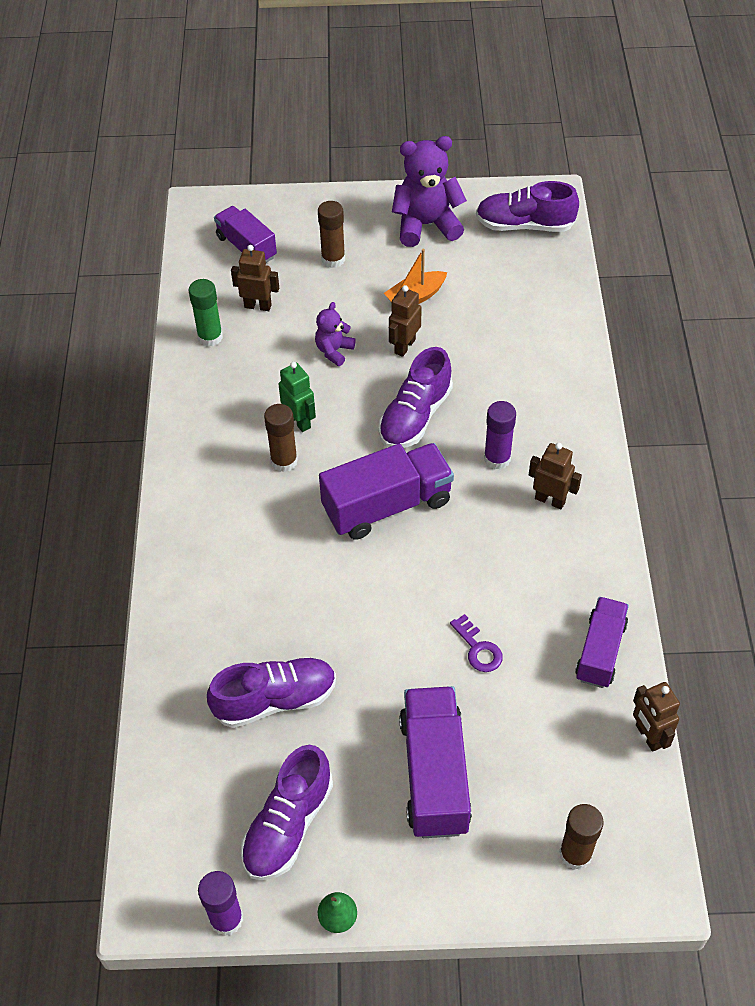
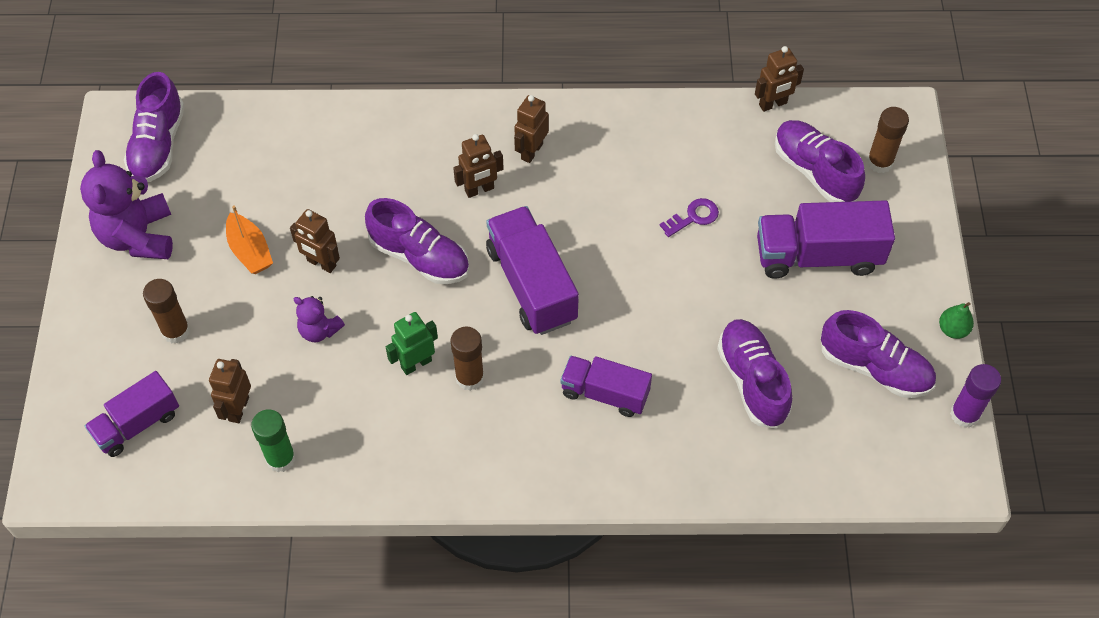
camera: 90 degrees left, 5 degrees up
(497, 458) = (479, 190): purple glue stick -> brown robot
(553, 777) = (814, 171): none -> purple shoe
(600, 651) = (694, 128): purple truck -> purple truck (605, 393)

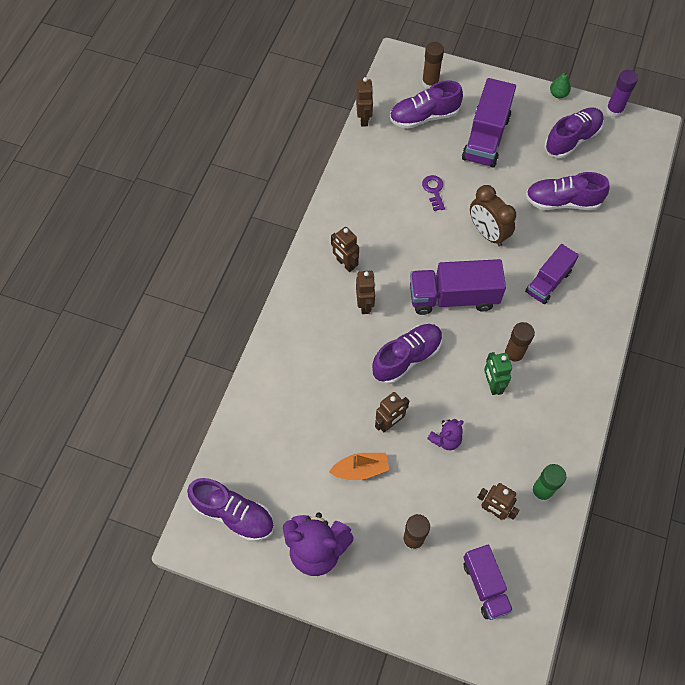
camera: 70 degrees left, 5 degrees up
(652, 299) = (487, 233): none -> brown clock

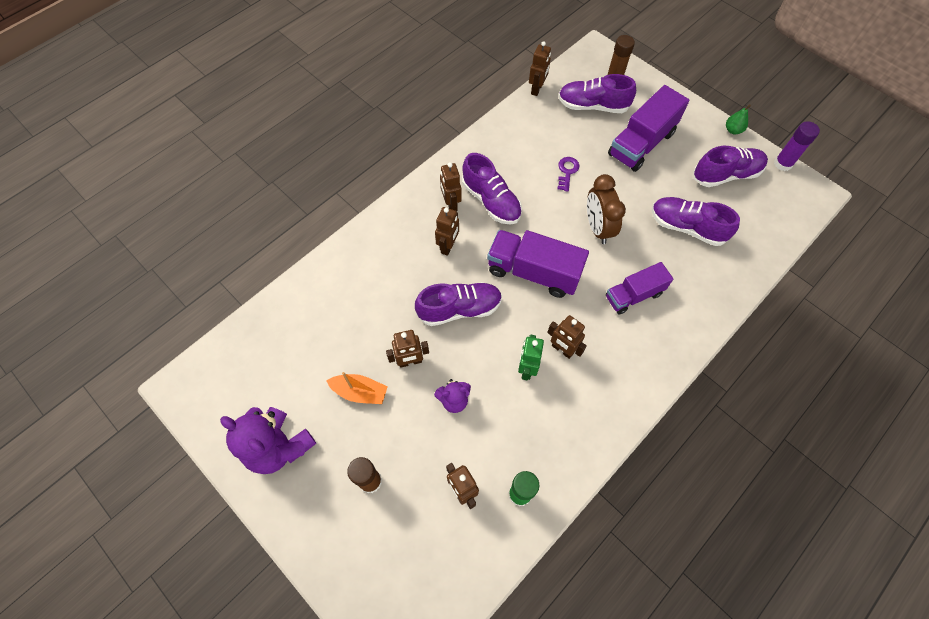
camera: 25 degrees right, 0 degrees up
(234, 514) = (227, 380): purple shoe -> purple shoe (491, 201)
(485, 585) = (413, 561): purple truck -> none
(513, 355) = (562, 349): brown glue stick -> brown robot

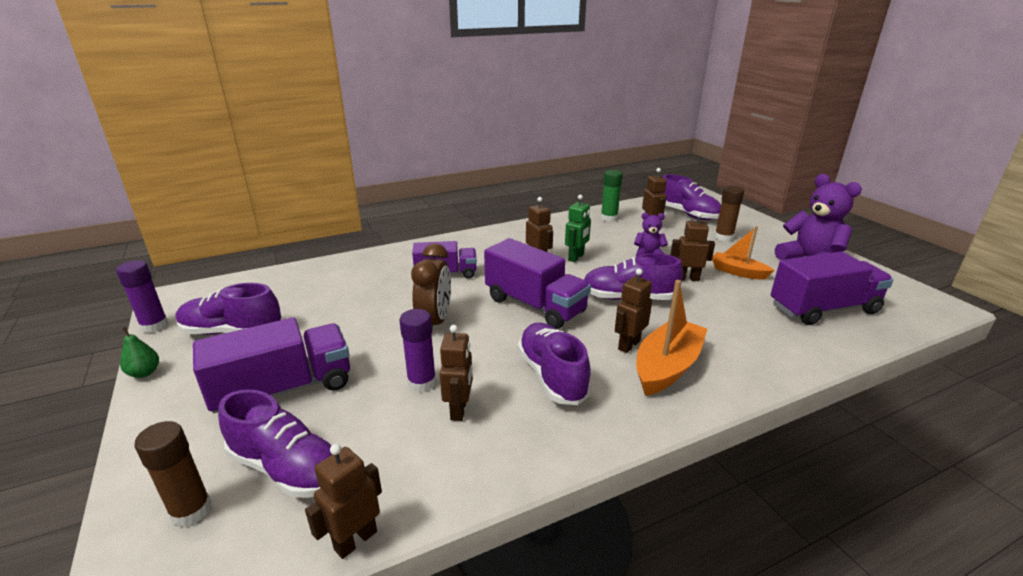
camera: 160 degrees left, 35 degrees down
(290, 345) = (823, 309): none -> purple truck
(418, 231) = (667, 367): none -> orange boat
(451, 204) = (613, 386): brown robot -> brown robot (459, 409)
(567, 172) = (422, 382): purple key -> purple glue stick
(686, 227) = (339, 302): purple shoe -> purple shoe (687, 214)

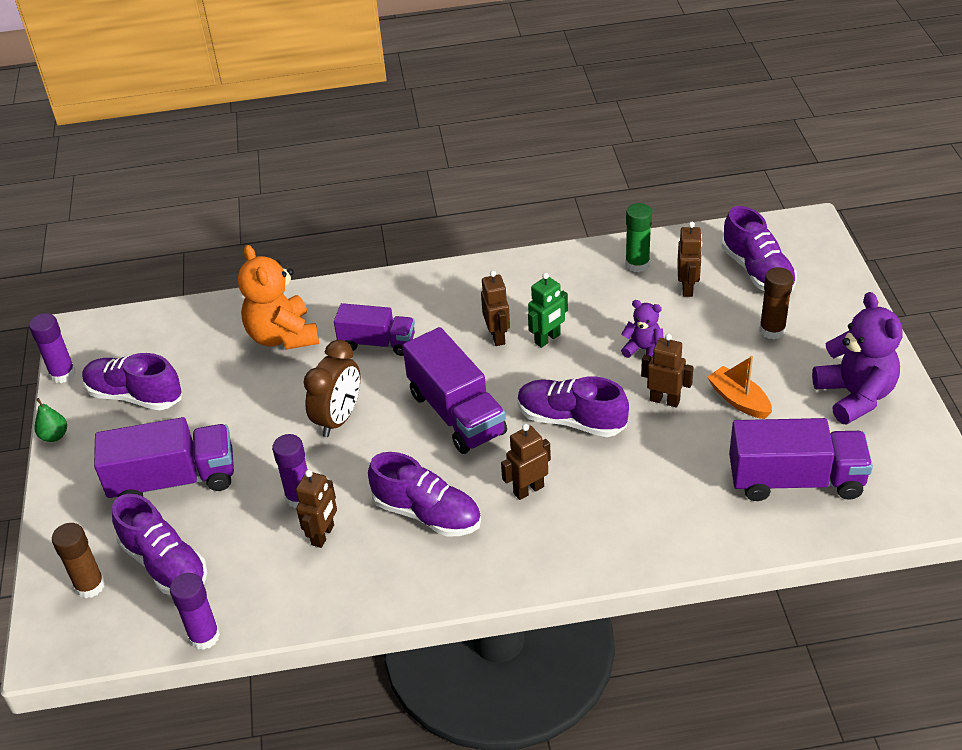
camera: 20 degrees right, 15 degrees up
(355, 540) = (204, 636): brown robot -> purple glue stick
(364, 279) = (283, 336): none -> orange teddy bear
(552, 376) = (427, 514): purple shoe -> purple shoe turned 120 degrees clockwise
(667, 367) = (550, 526): orange boat -> none

